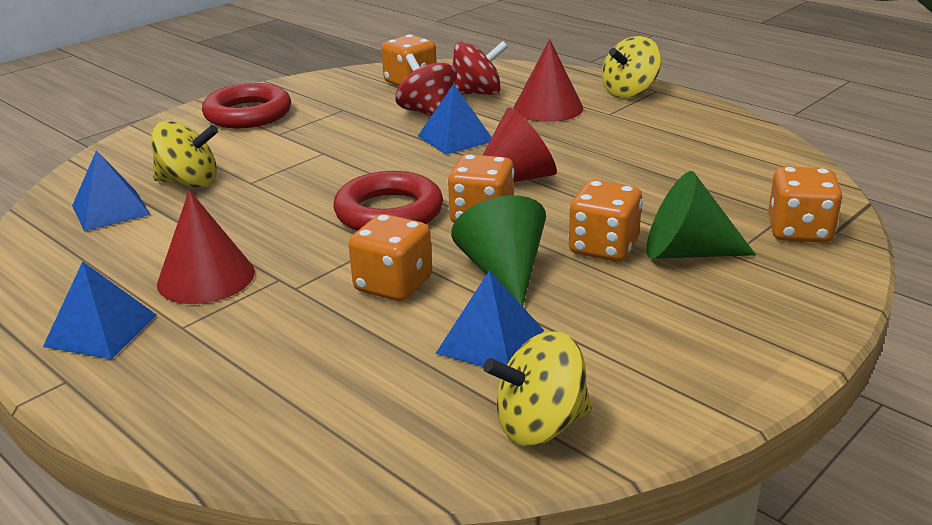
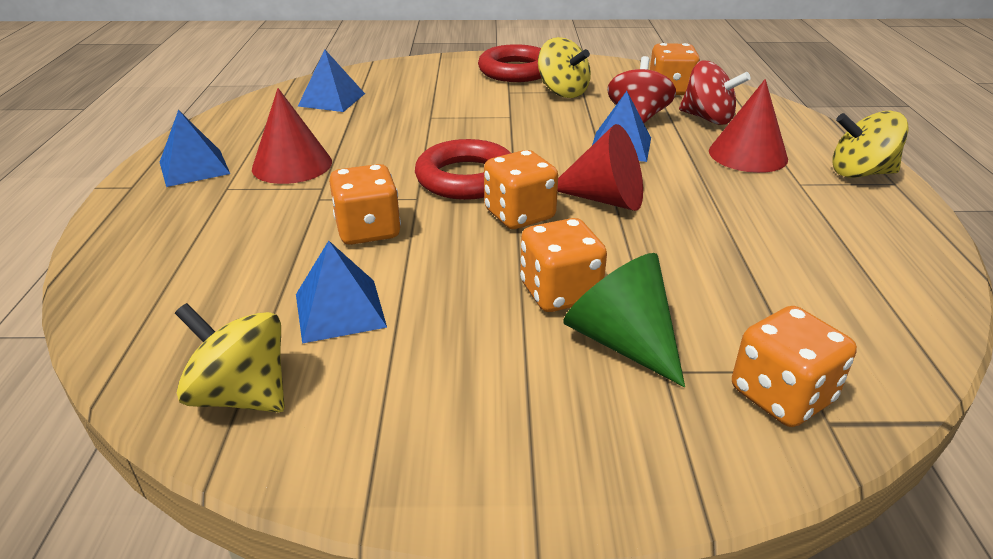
camera: 45 degrees right, 5 degrees up
(189, 182) = (398, 101): yellow spinning top -> yellow spinning top (562, 92)
(503, 272) = (450, 265): green cone -> none

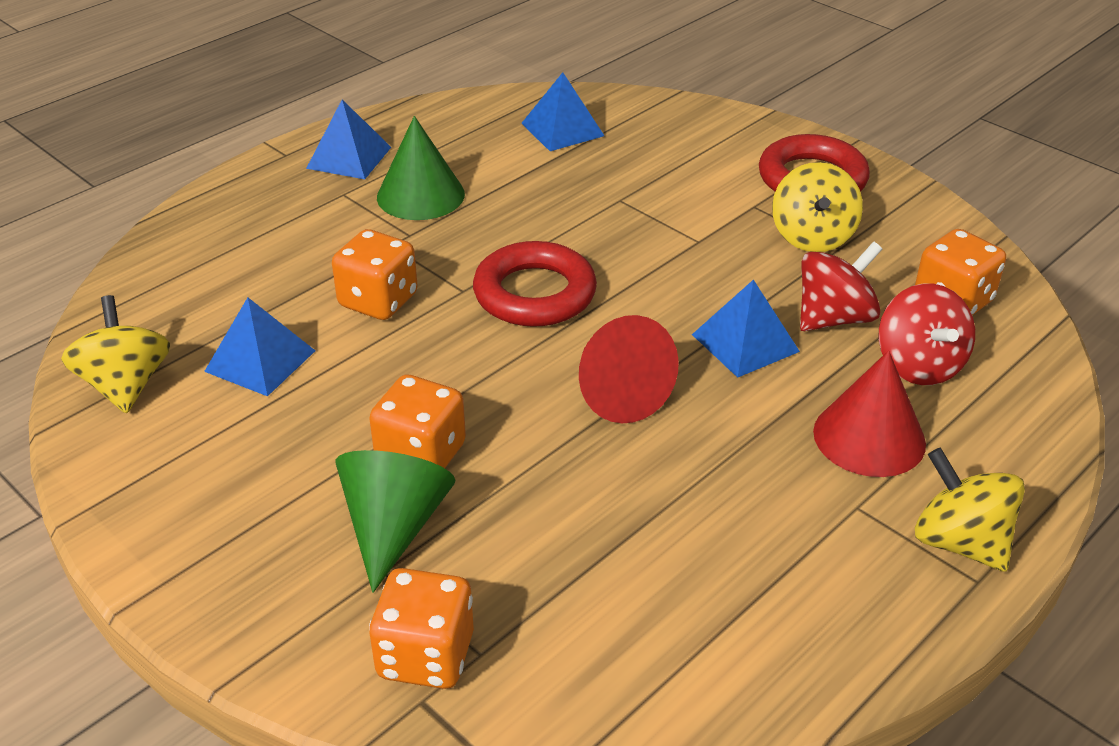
camera: 45 degrees right, 5 degrees up
(292, 165) = (420, 195): red cone -> green cone
(519, 215) = (514, 361): orange dice -> none

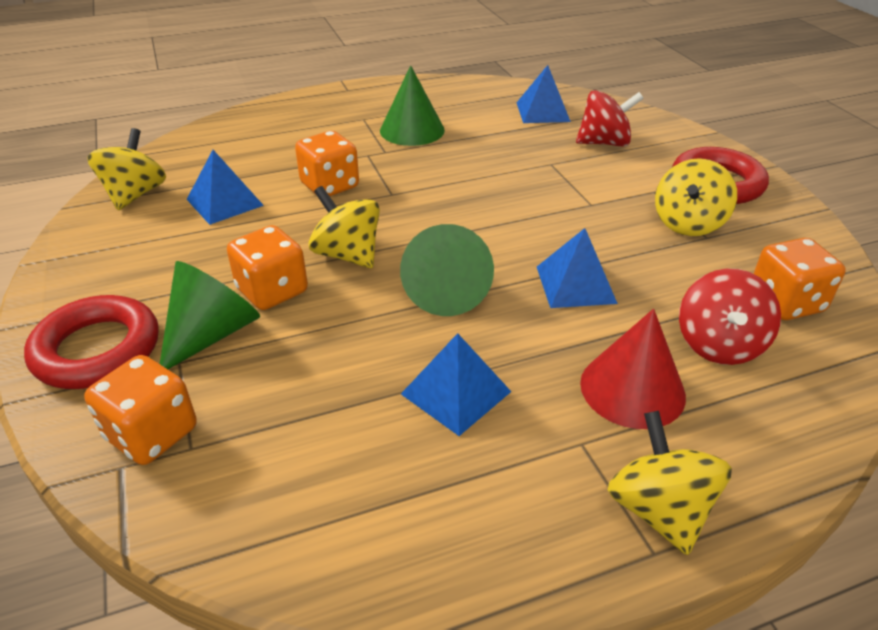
camera: 25 degrees right, 0 degrees up
(349, 157) = (385, 99): blue pyramid -> blue pyramid (456, 392)
(473, 383) = (347, 255): none -> yellow spinning top
(534, 293) = (439, 208): red ring -> red ring (97, 350)
(617, 393) = (446, 291): red cone -> green cone
(834, 318) = (665, 287): red spinning top -> red spinning top (604, 143)

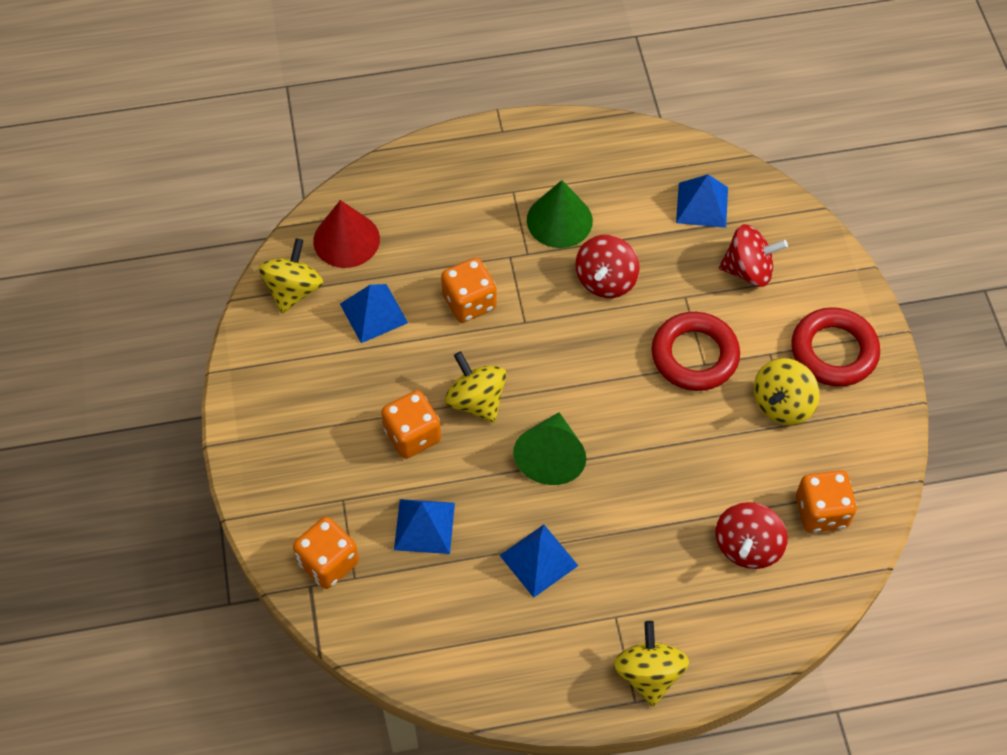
camera: 10 degrees right, 20 degrees up
(97, 350) = (283, 478): red ring -> red ring (694, 355)
(212, 333) = (366, 475): green cone -> none
(468, 160) = (606, 280): none -> red spinning top
(575, 284) = (657, 465): blue pyramid -> blue pyramid (424, 526)
(632, 389) = (666, 577): red cone -> red cone (346, 240)

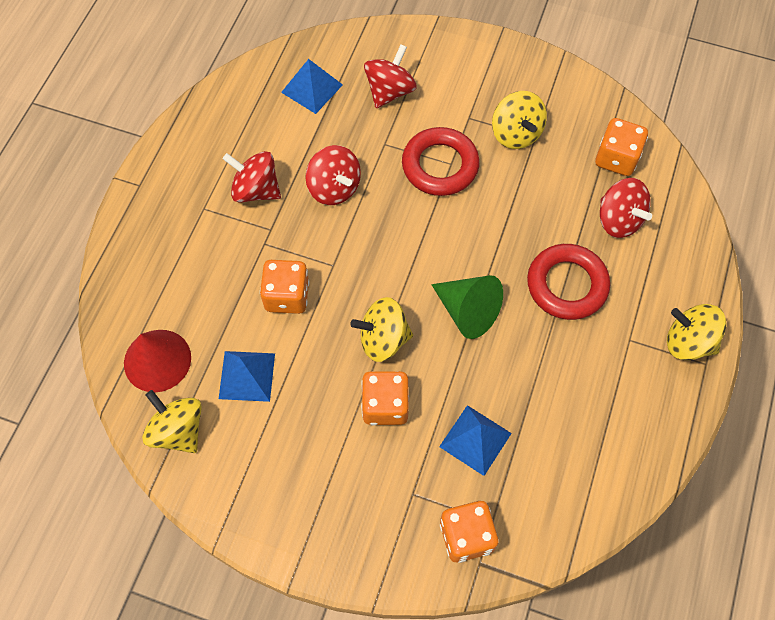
camera: 60 degrees left, 5 degrees up
(539, 560) = (553, 368): blue pyramid -> none
(559, 220) = (256, 190): green cone -> red spinning top
(833, 351) = (492, 78): red ring -> red ring (567, 285)

